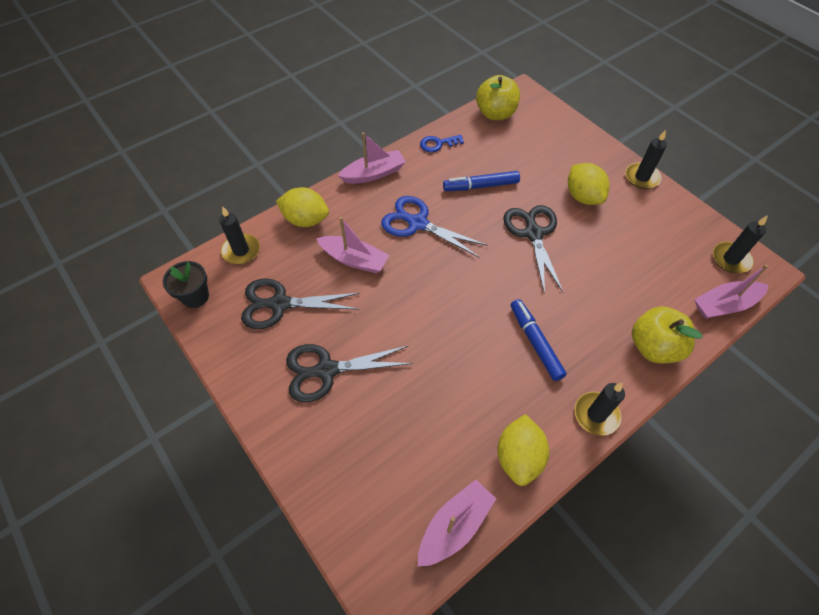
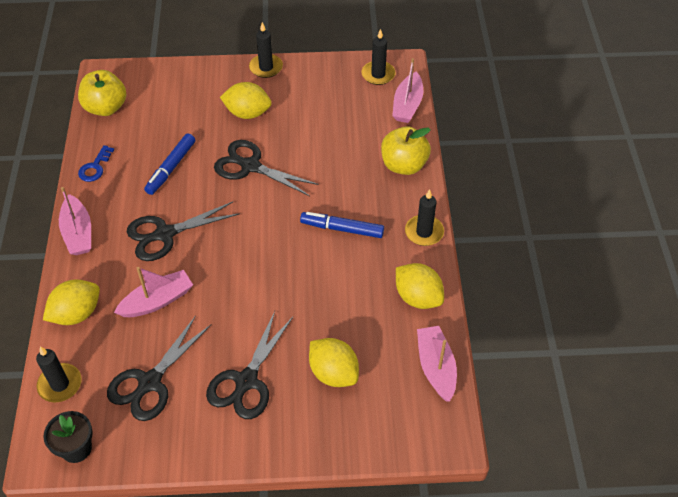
camera: 55 degrees left, 5 degrees down
(374, 174) = (78, 233): pink boat -> pink boat turned 150 degrees clockwise
(382, 434) = (333, 373): none -> yellow lemon
(417, 223) = (164, 234): blue scissors -> black scissors

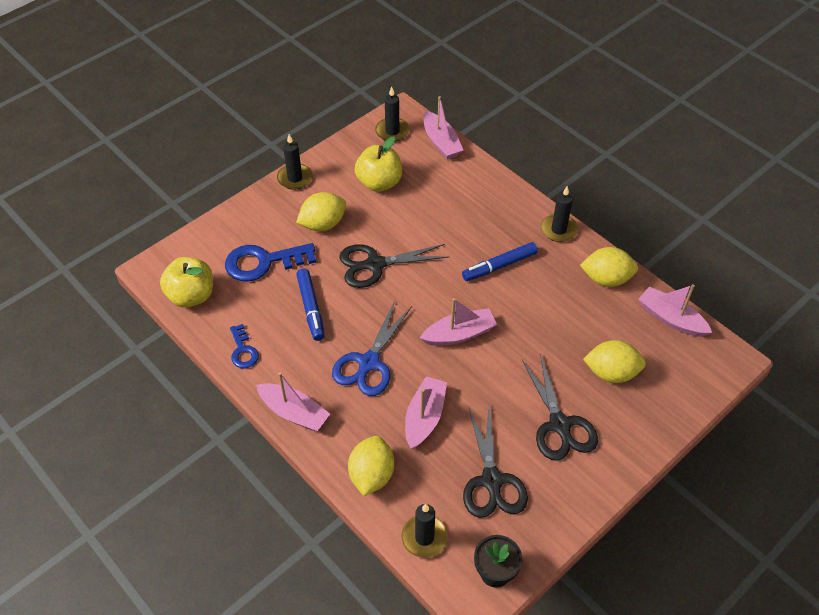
camera: 40 degrees left, 0 degrees up
(164, 234) = (368, 363): black scissors -> blue scissors
(176, 115) = (263, 262): none -> blue key
(251, 259) = (459, 334): none -> pink boat
(404, 165) = (490, 189): yellow apple -> yellow apple (379, 183)

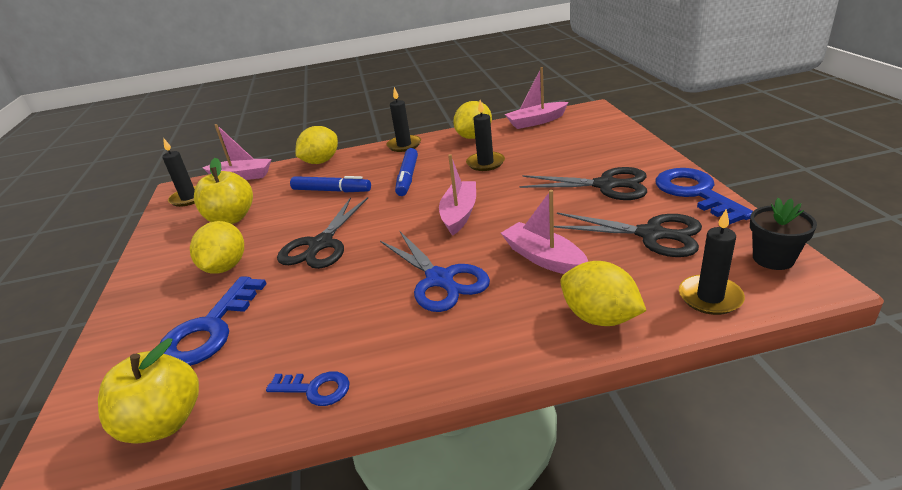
camera: 55 degrees left, 20 degrees down
(294, 412) = (458, 363): pink boat -> none
(295, 178) = (140, 272): black candle -> black candle (485, 163)
(311, 308) = (321, 305): blue marker -> blue marker (331, 190)
(579, 499) = (696, 193): none -> blue key
(611, 373) = (568, 152): yellow lemon -> yellow lemon (321, 161)

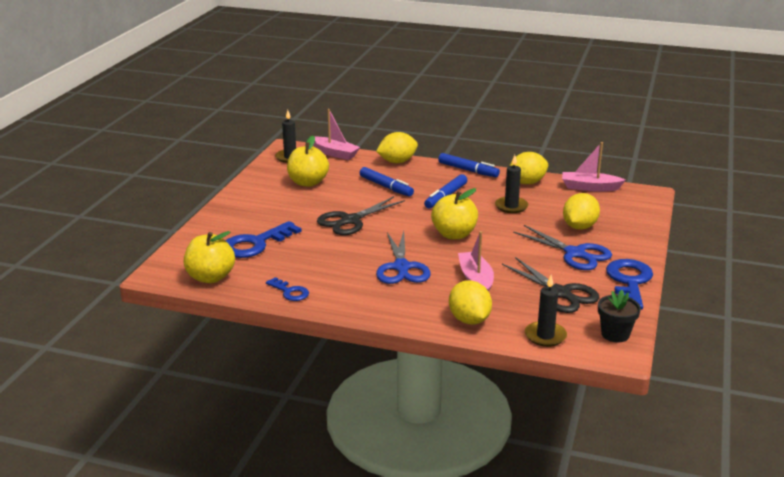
camera: 25 degrees right, 5 degrees down
(225, 267) = (285, 213): yellow lemon -> yellow lemon (579, 227)
(404, 145) = (468, 170): black candle -> blue marker
(459, 214) = (454, 234): pink boat -> yellow apple
(606, 185) = (575, 254): black scissors -> blue scissors

